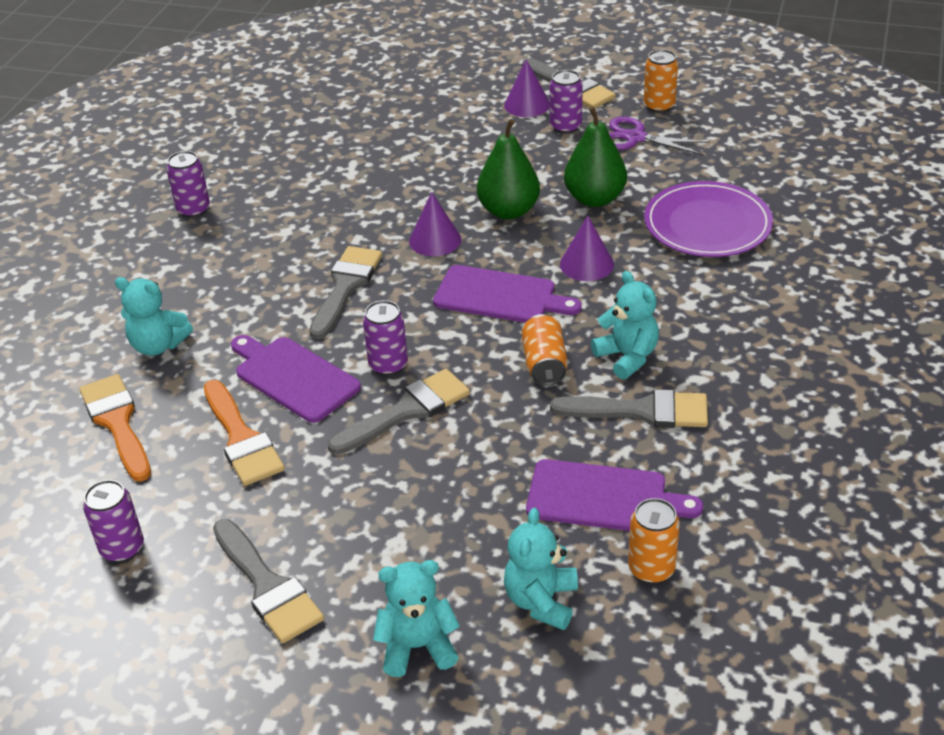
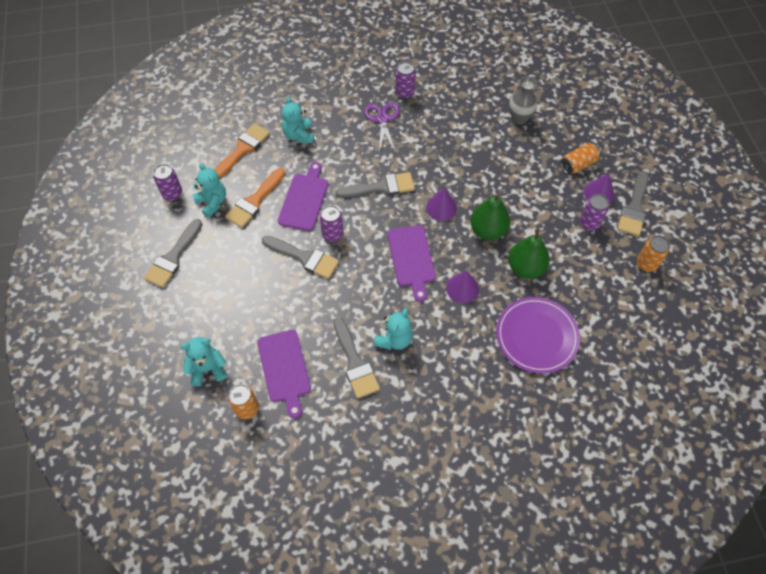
camera: 60 degrees right, 20 degrees up
(348, 125) = (519, 118): none -> grey vase
(417, 647) = (163, 330): turquoise teddy bear -> turquoise teddy bear (212, 202)
(544, 364) = (369, 302): orange can -> orange can (578, 164)
(635, 138) = (602, 264): purple scissors -> purple scissors (383, 119)

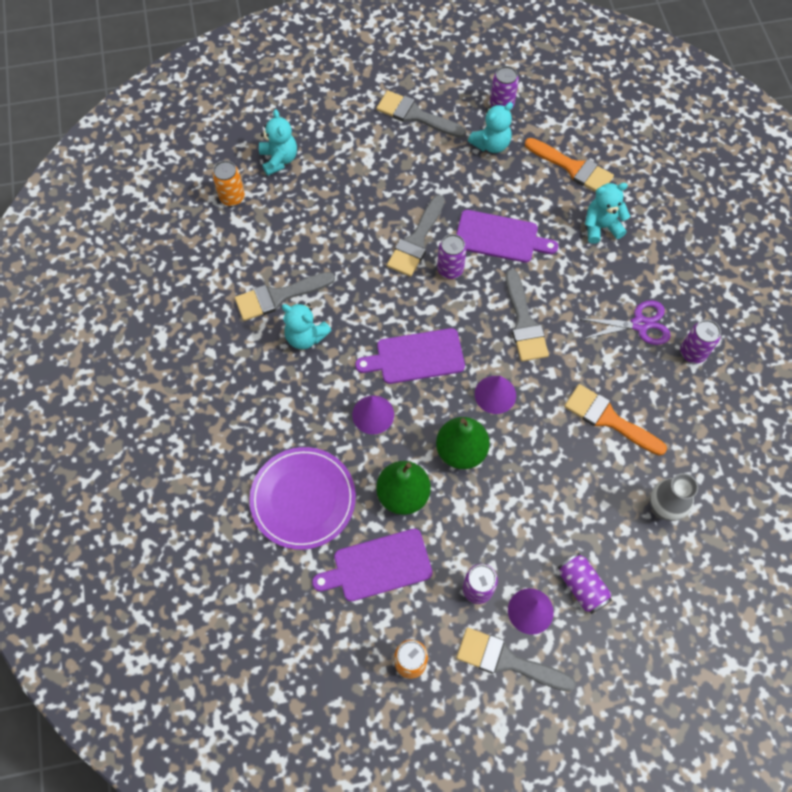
camera: 90 degrees right, 5 degrees up
(254, 201) = (495, 185): orange brush -> orange brush (608, 419)
(284, 369) = (275, 228): purple cutting board -> purple cutting board (378, 566)
(578, 164) = (582, 586): orange can -> purple can

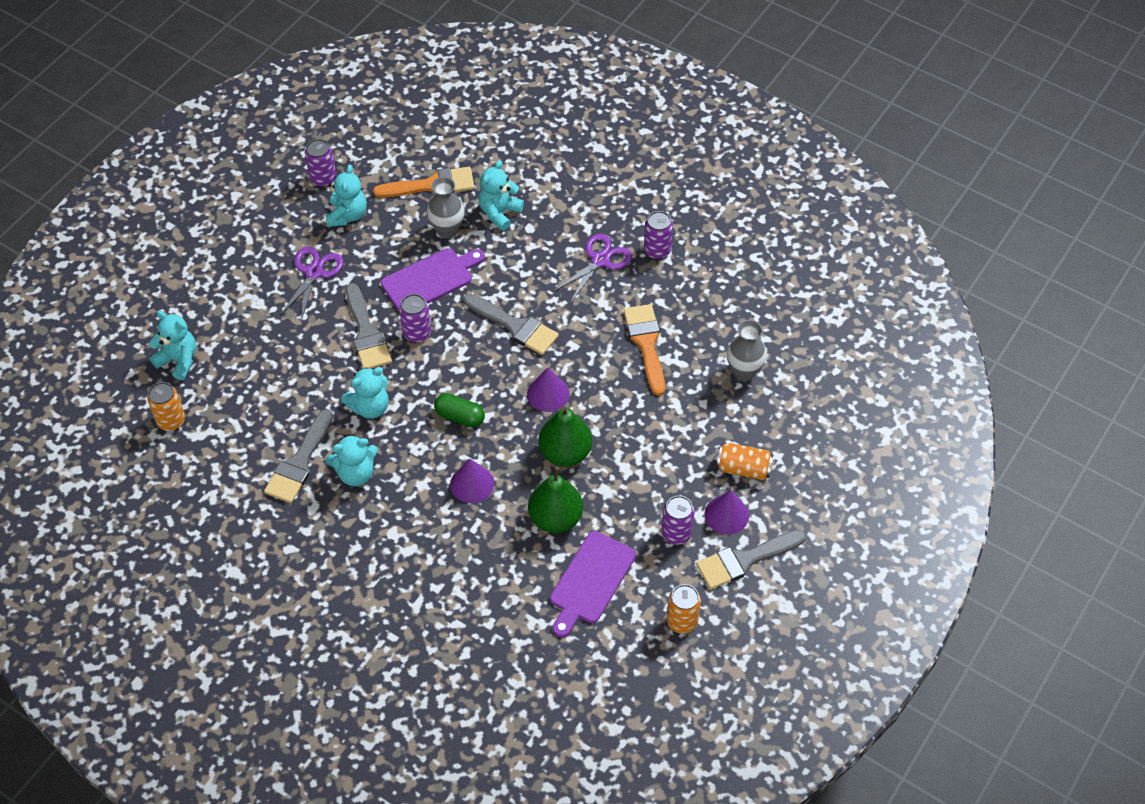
camera: 45 degrees left, 10 degrees down
(303, 499) = (484, 586): purple plate -> none
(363, 296) = (370, 407): none -> turquoise teddy bear
(415, 115) = (259, 239): grey brush -> none
(416, 357) = (460, 416): purple cutting board -> green capsule
(426, 168) = (314, 273): none -> purple scissors
(549, 210) = (447, 230): none -> grey vase
(582, 586) = (743, 468): purple can -> orange can
(608, 419) = (646, 343): orange brush -> orange brush turned 90 degrees clockwise

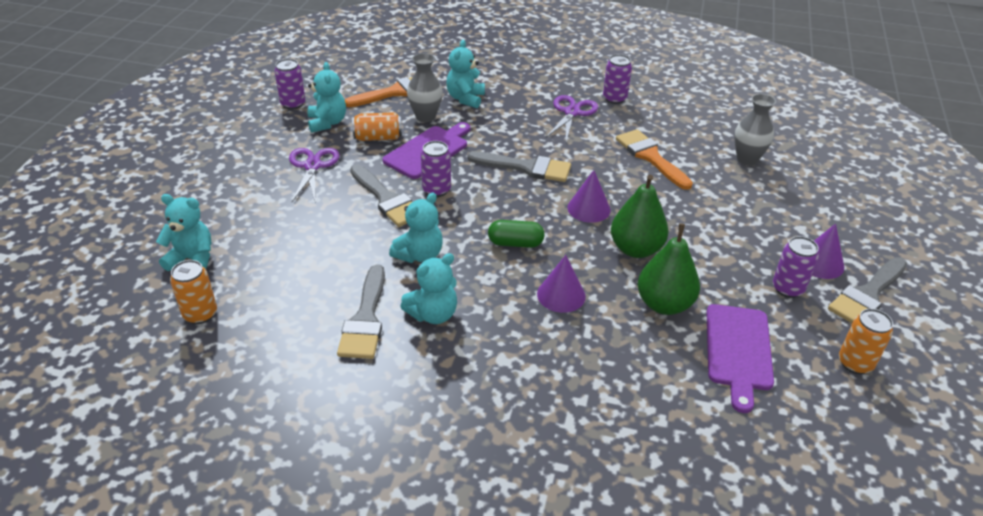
camera: 20 degrees left, 15 degrees down
(743, 468) = (804, 225): orange can -> orange can (378, 137)

